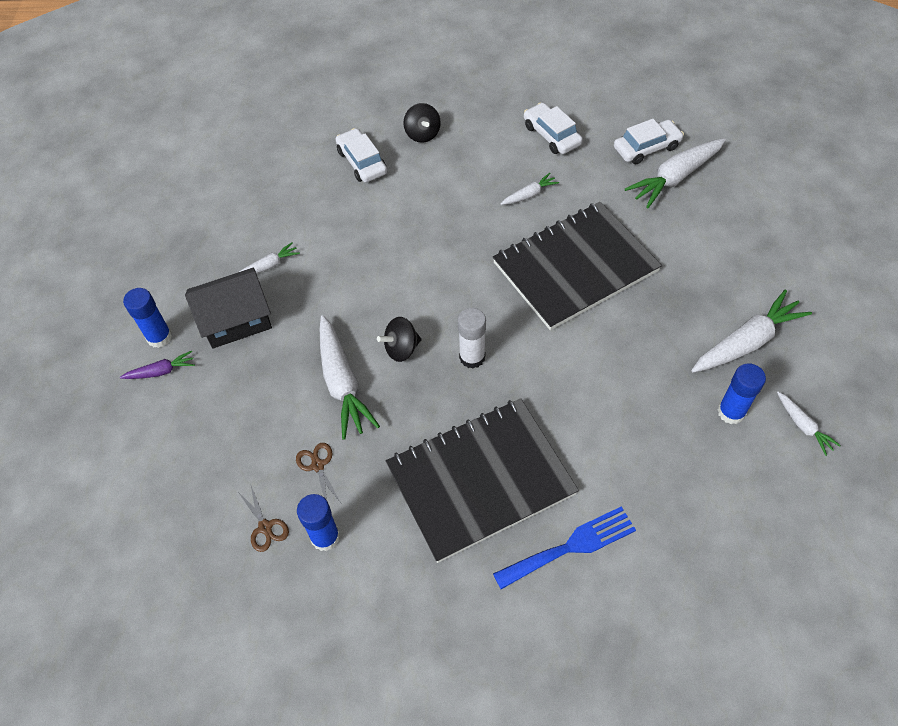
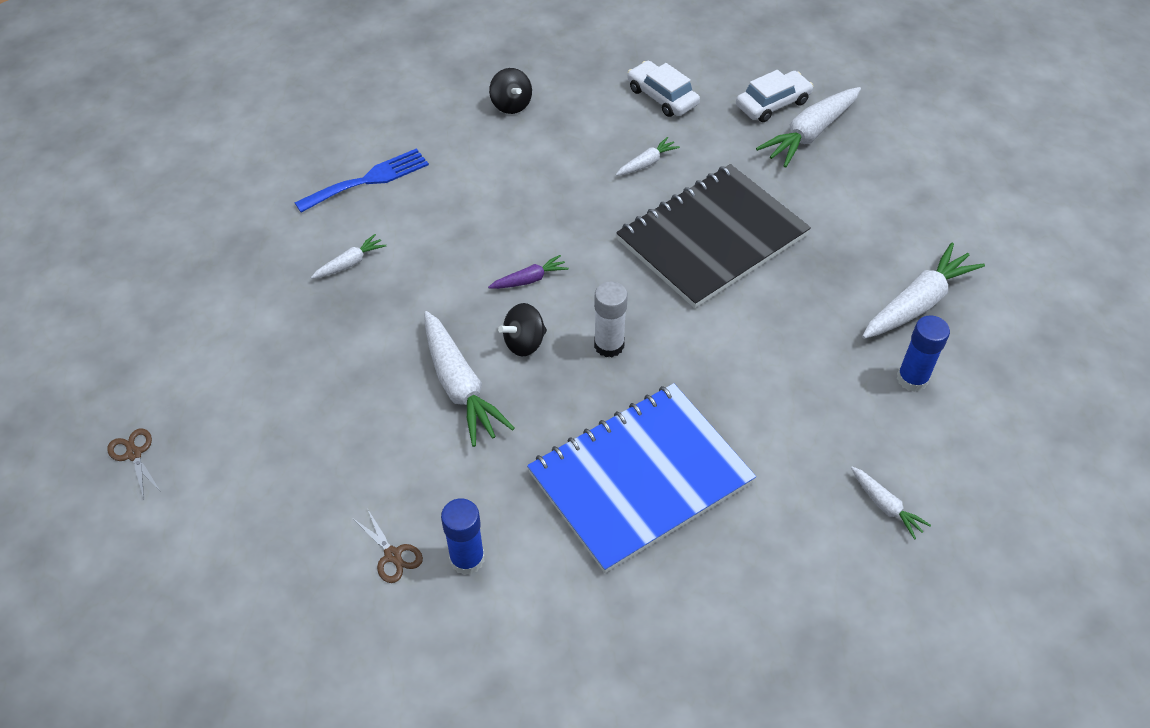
camera: 10 degrees left, 5 degrees down
(159, 337) = (227, 354): blue glue stick -> none
(161, 371) = (235, 392): purple carrot -> purple carrot (529, 280)
(236, 320) = (319, 327): black house -> none
(317, 465) = (445, 480): brown scissors -> brown scissors (134, 454)
(362, 162) = (444, 140): white car -> none
(480, 480) = (640, 478): black notebook -> blue notebook
(570, 546) = (755, 540): blue fork -> blue fork (368, 180)
(803, 426) = (993, 386): white carrot -> white carrot (885, 506)

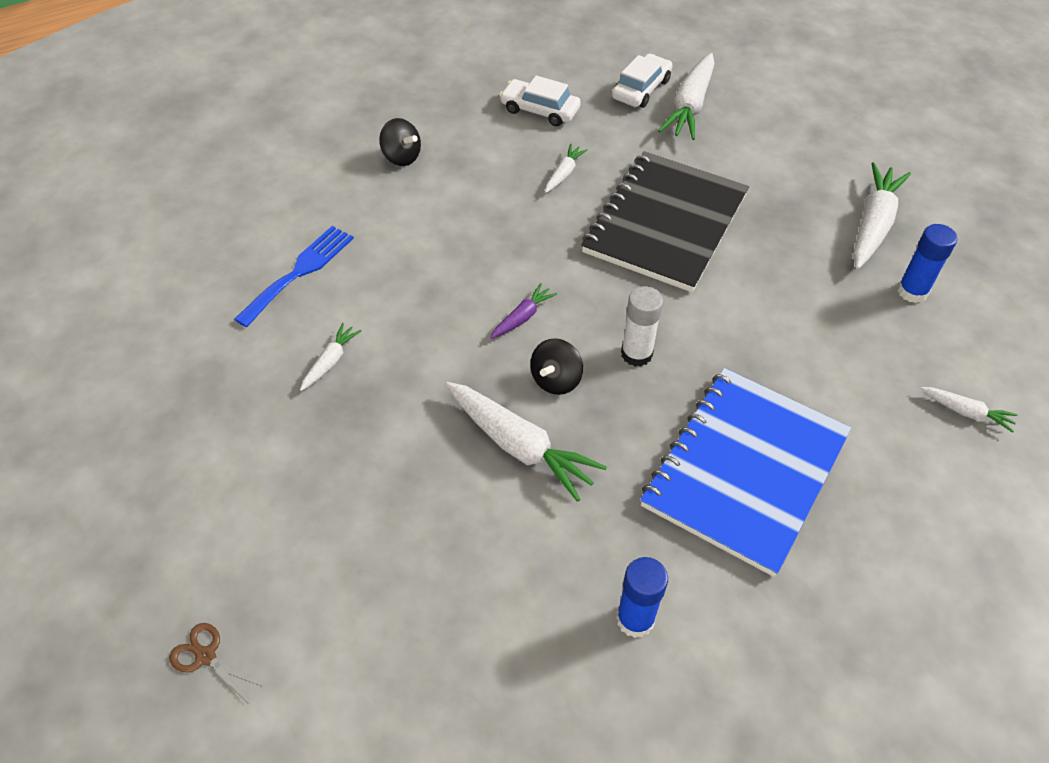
camera: 25 degrees left, 0 degrees up
(393, 555) = (559, 648): brown scissors -> none

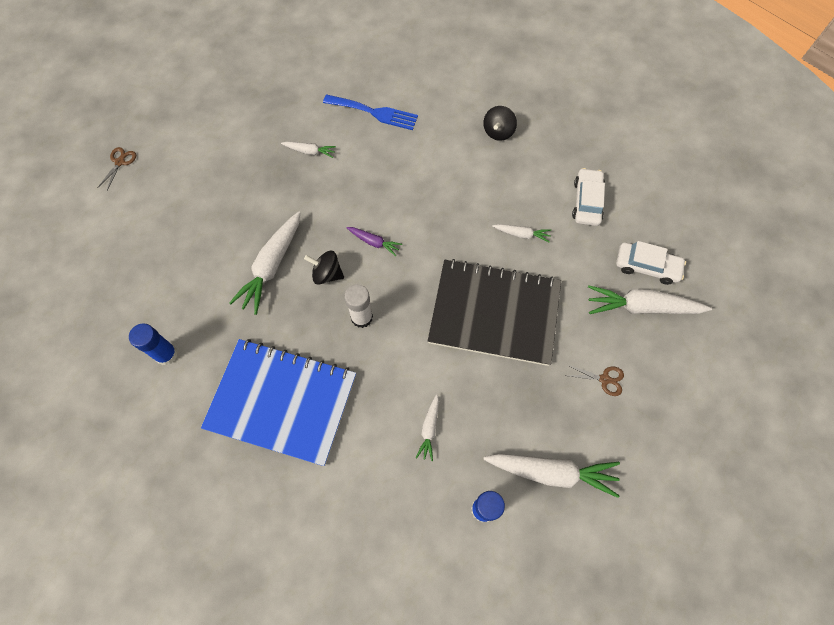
camera: 75 degrees right, 15 degrees up
(770, 156) = (604, 379): none -> brown scissors
(966, 412) = (368, 556): white carrot -> white carrot (429, 428)

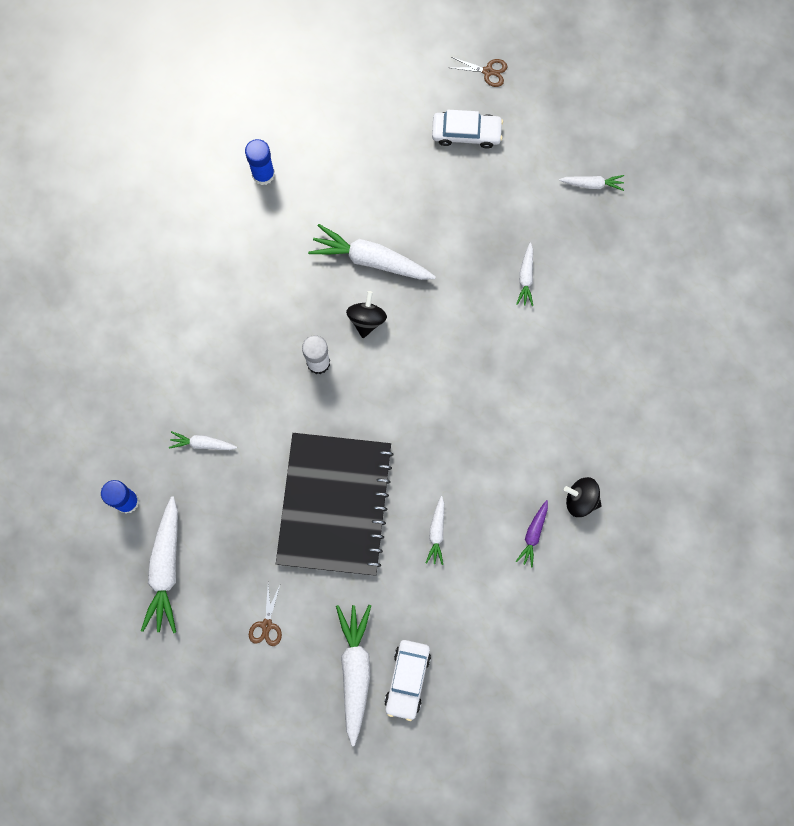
camera: 85 degrees right, 10 degrees up
(240, 100) = (592, 184): none -> white carrot
(282, 402) = (221, 295): blue notebook -> none
(374, 112) = (592, 346): blue fork -> none
(374, 242) = (411, 365): purple carrot -> purple carrot (533, 534)
(587, 202) = (489, 610): white car -> white car (466, 133)

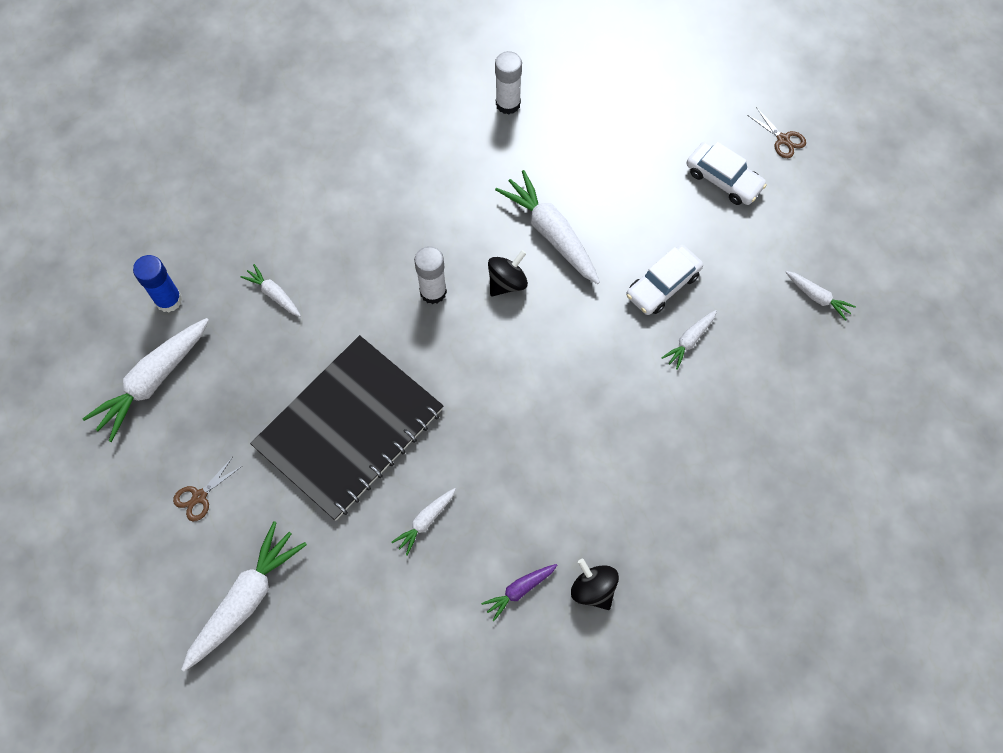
camera: 35 degrees right, 10 degrees down
(263, 174) = (508, 104): blue glue stick -> white glue stick
(407, 679) = (288, 645): white car -> white car (663, 285)

